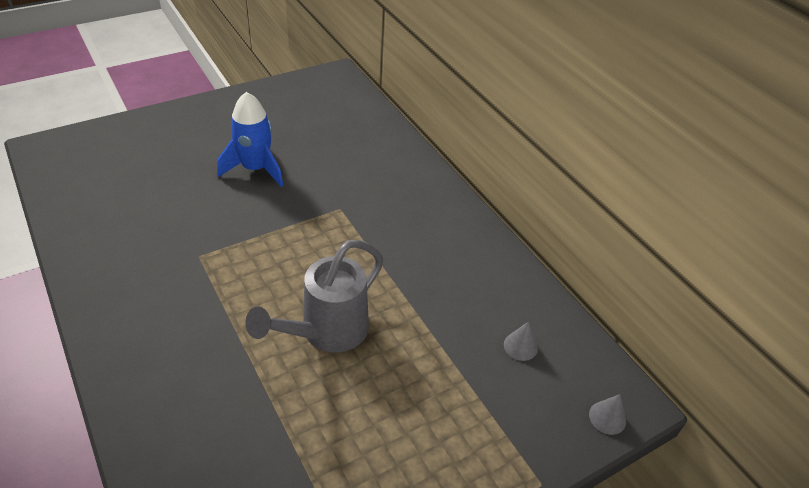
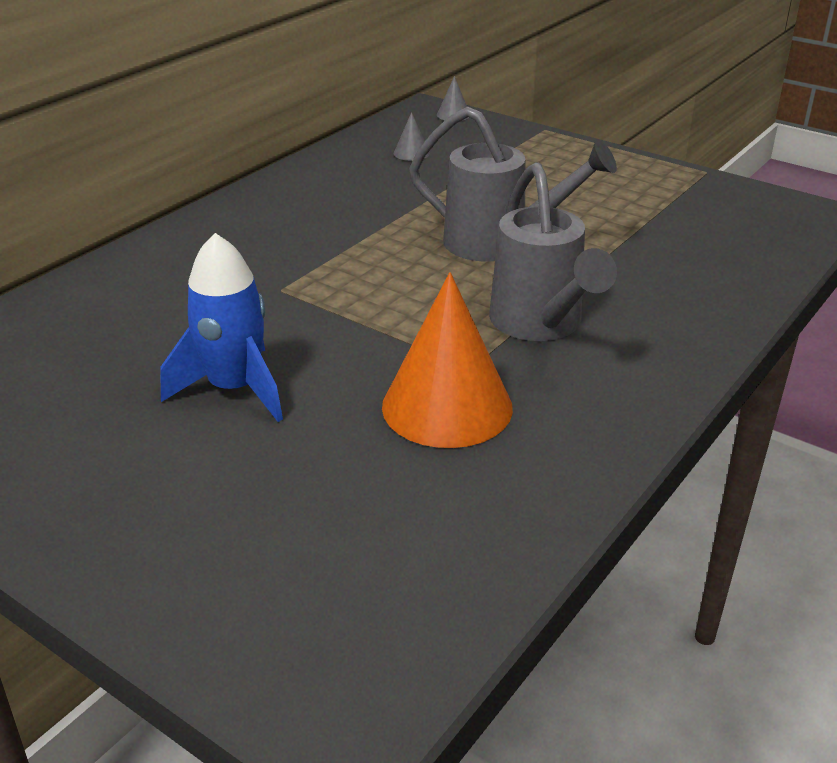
camera: 110 degrees left, 10 degrees down
(174, 233) = (447, 406): none -> orange cone
(211, 305) = (540, 325): none -> grey watering can

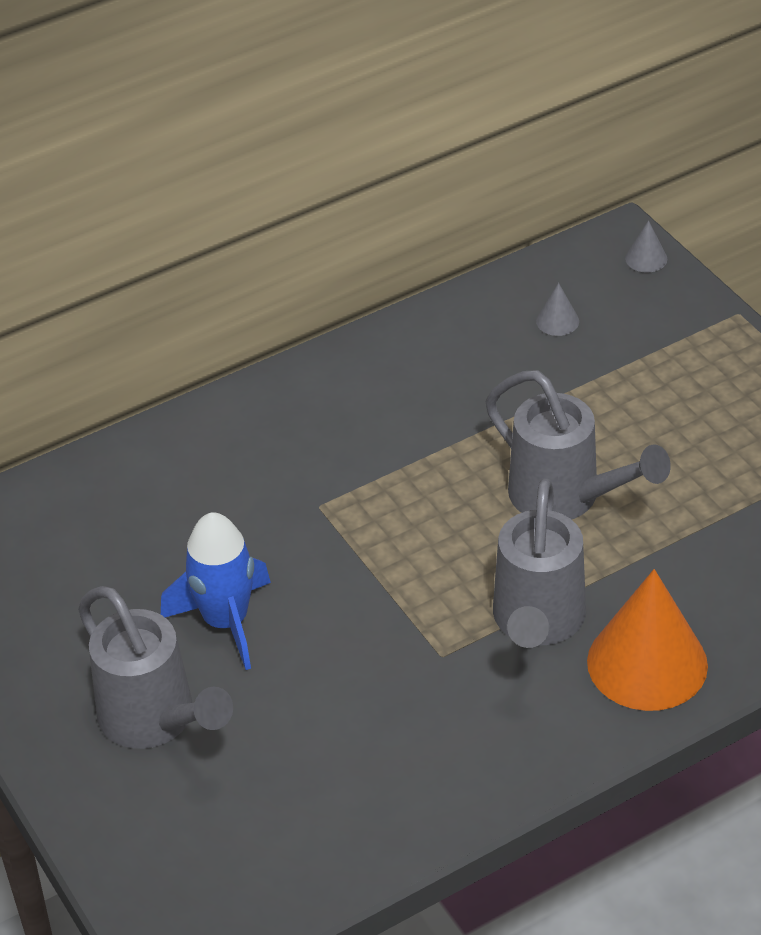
camera: 25 degrees right, 10 degrees up
(198, 489) = (155, 721): none -> grey watering can
(447, 406) = (394, 696): orange cone -> orange cone (647, 663)

